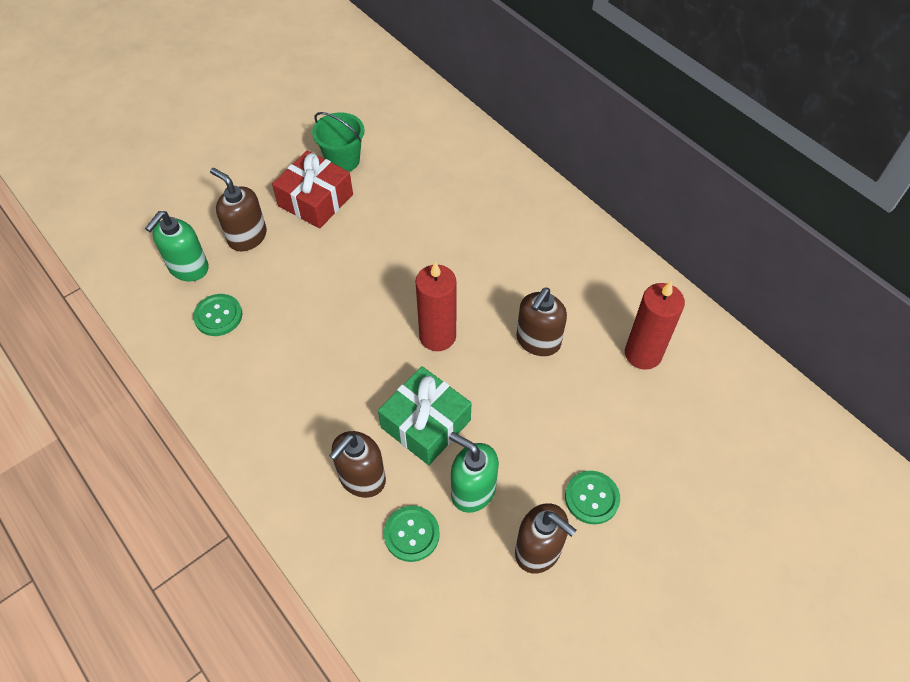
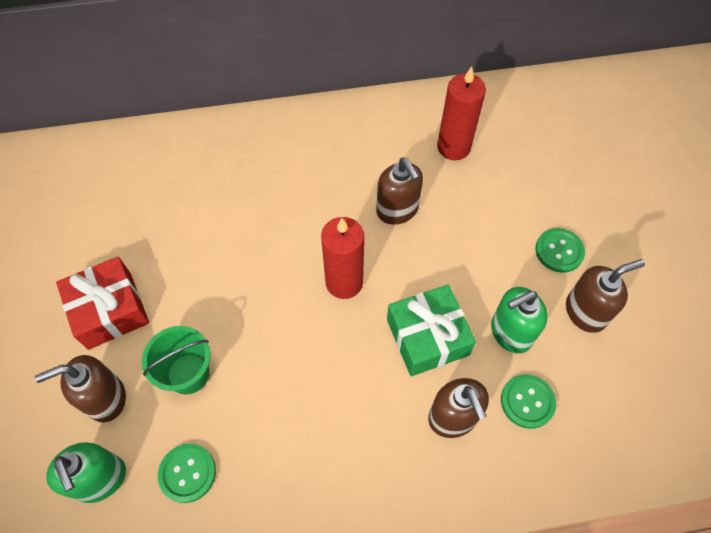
camera: 60 degrees left, 5 degrees up
(343, 160) = (79, 261): green bucket -> green bucket (188, 373)

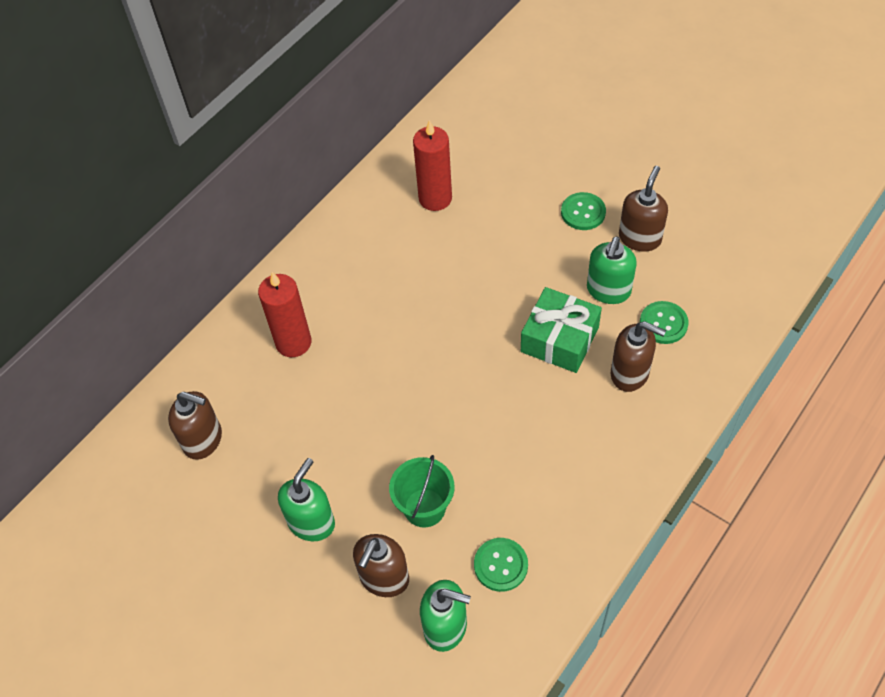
camera: 40 degrees left, 5 degrees down
(110, 310) = (311, 522): red gift -> green soap dispenser
(344, 282) = (463, 353): red candle -> red candle (293, 342)
(397, 210) = (445, 274): brown soap dispenser -> brown soap dispenser (203, 440)

